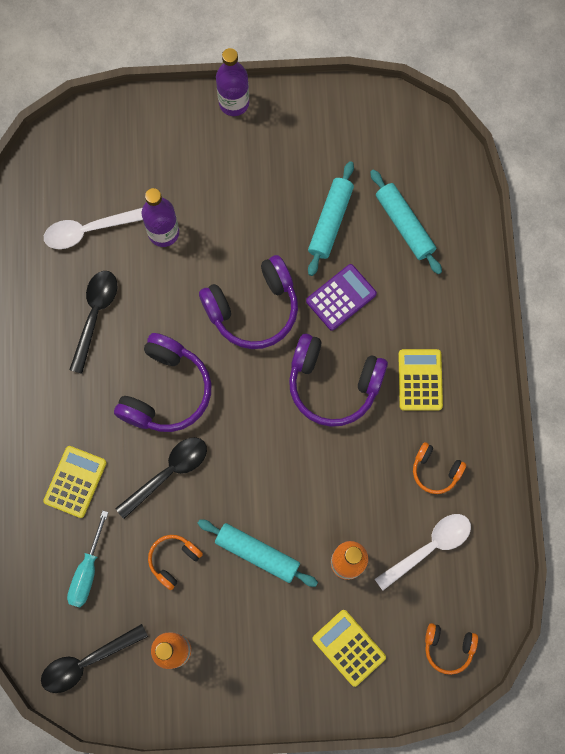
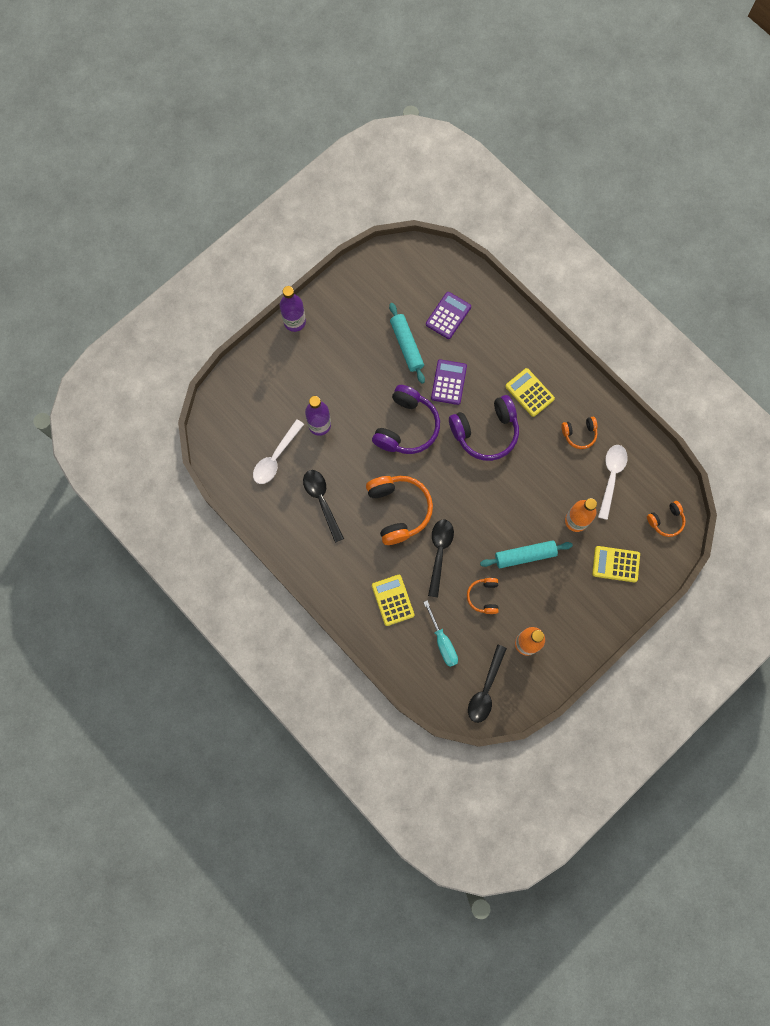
camera: 40 degrees left, 0 degrees up
(166, 391) = (398, 510): purple headphones -> orange headphones
(404, 225) = (448, 315): turquoise rolling pin -> purple calculator

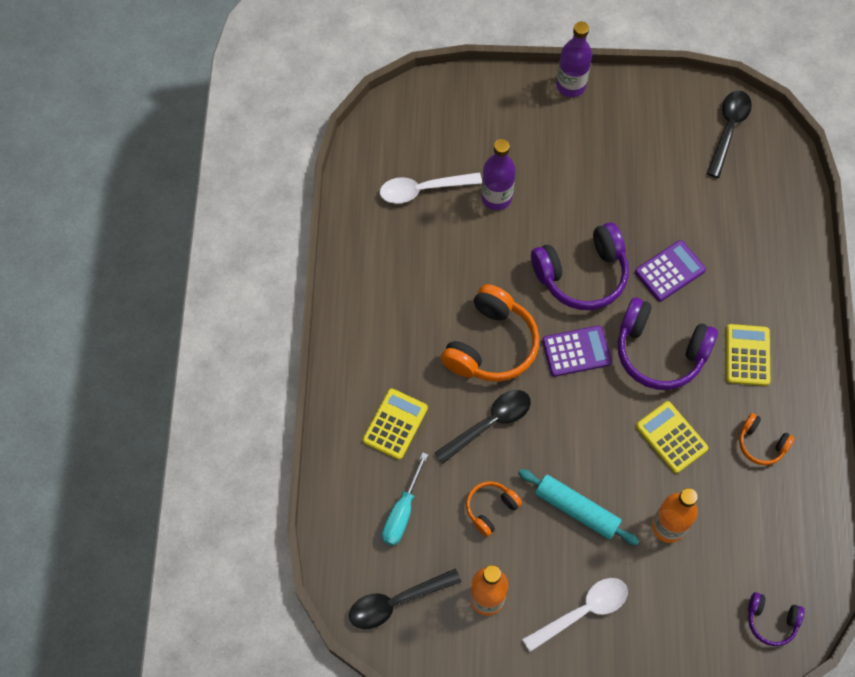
camera: 45 degrees right, 10 degrees down
(322, 501) = (424, 268): black spoon -> black spoon (728, 130)
(406, 345) = (661, 200): turquoise rolling pin -> none
(448, 315) = (734, 209): purple calculator -> purple calculator (576, 351)
(611, 477) = (753, 519): white spoon -> white spoon (582, 611)
(615, 564) = (667, 611): yellow calculator -> yellow calculator (671, 437)
(666, 521) = (771, 620): orange headphones -> purple headphones

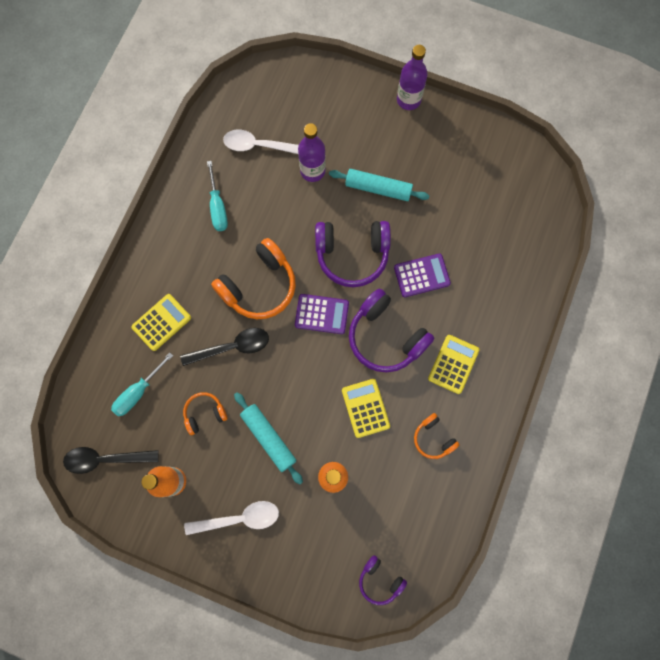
camera: 20 degrees right, 10 degrees up
(405, 274) = (218, 207): none -> turquoise screwdriver
(579, 193) = (378, 188): none -> turquoise rolling pin
(728, 130) = (518, 177): black spoon -> none

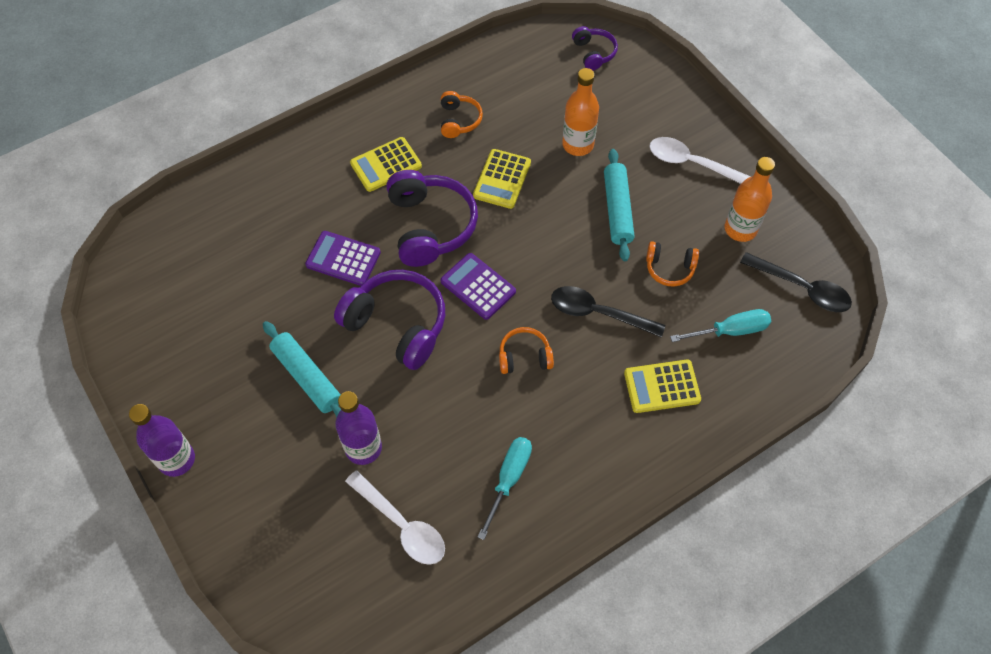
camera: 145 degrees left, 15 degrees down
(259, 286) = (524, 357): orange headphones -> orange headphones, size x0.52

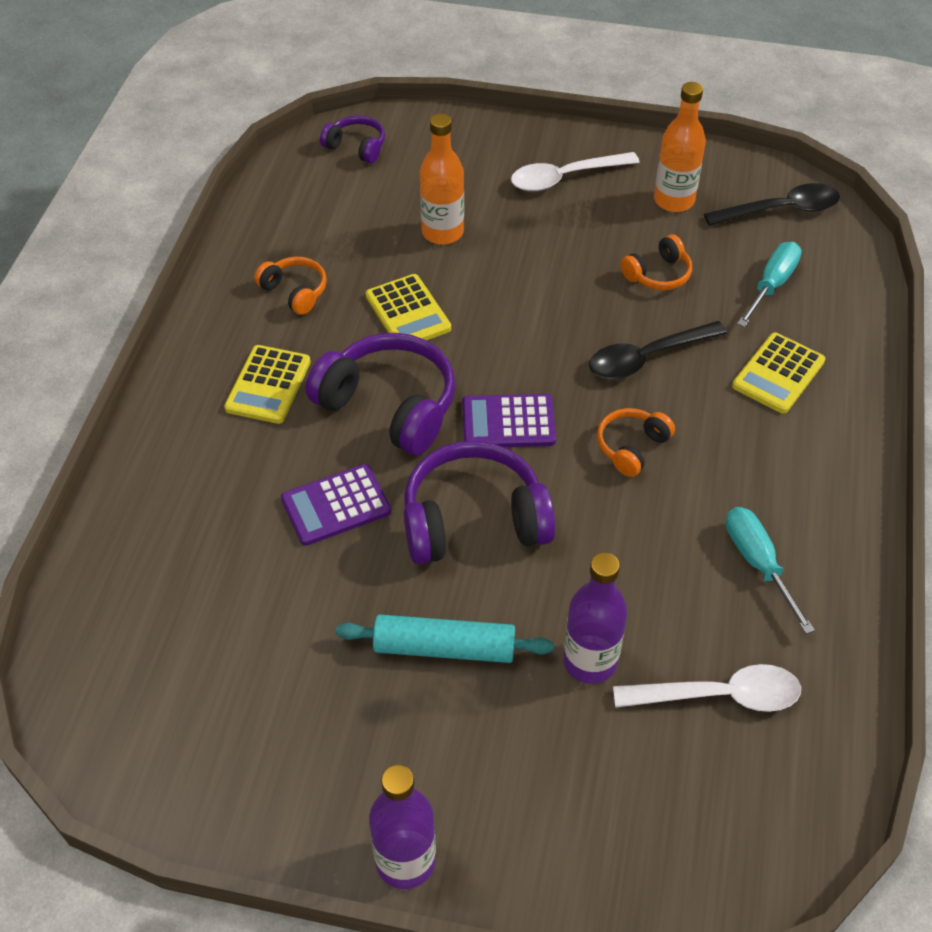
camera: 45 degrees left, 10 degrees down
(617, 210) = (550, 260): turquoise rolling pin -> none

